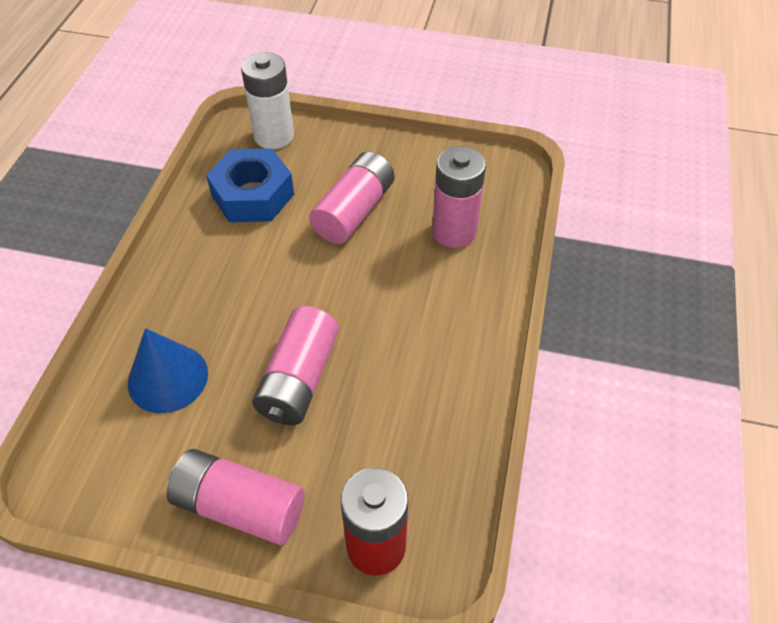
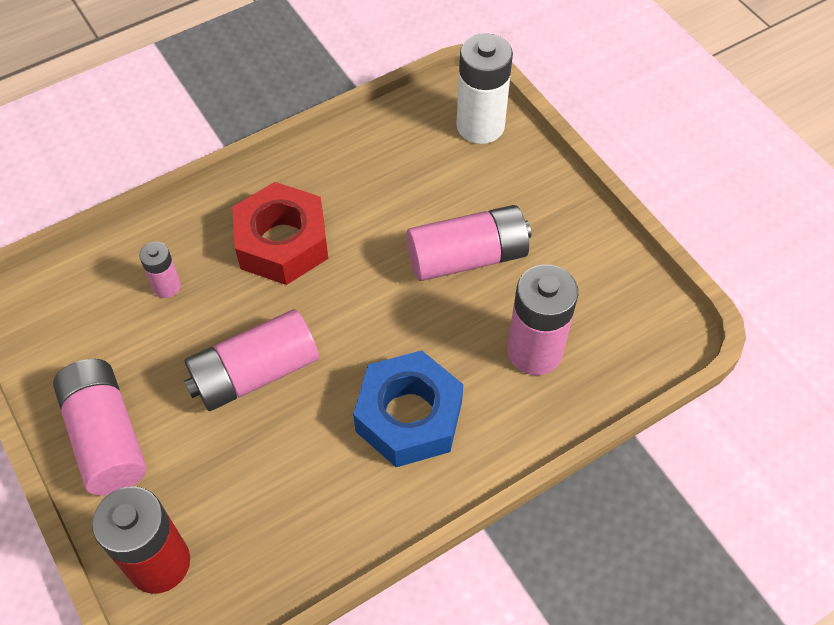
camera: 45 degrees right, 5 degrees up
(168, 378) = (167, 286): blue cone -> pink battery
(222, 289) = (282, 243): none -> red nut
(253, 195) = (399, 172): blue nut -> blue nut (409, 416)

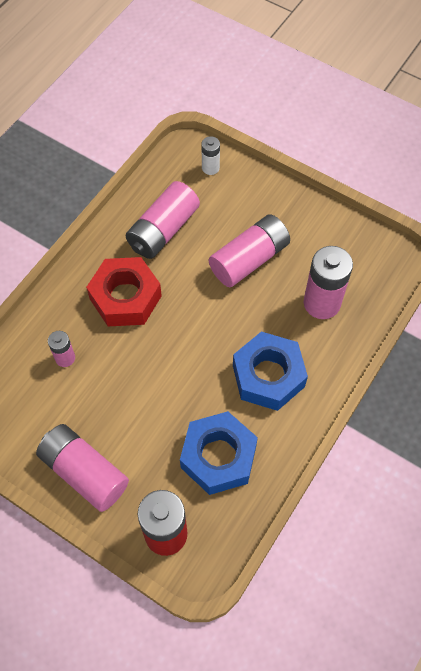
camera: 25 degrees left, 5 degrees up
(255, 373) = (157, 390): pink battery -> pink battery (163, 230)
(284, 493) = (218, 457): none -> blue nut
(480, 126) = (210, 168): white battery -> white battery, size x0.52

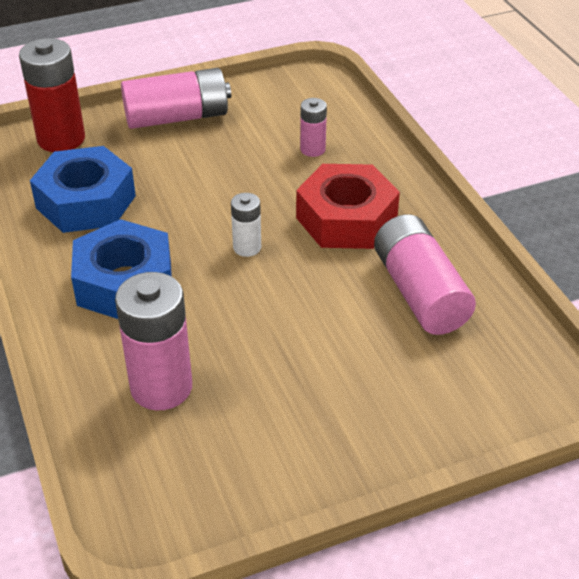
camera: 125 degrees right, 20 degrees down
(210, 168) = (496, 393): white battery -> white battery (247, 247)
(249, 259) = (298, 351): pink battery -> none

